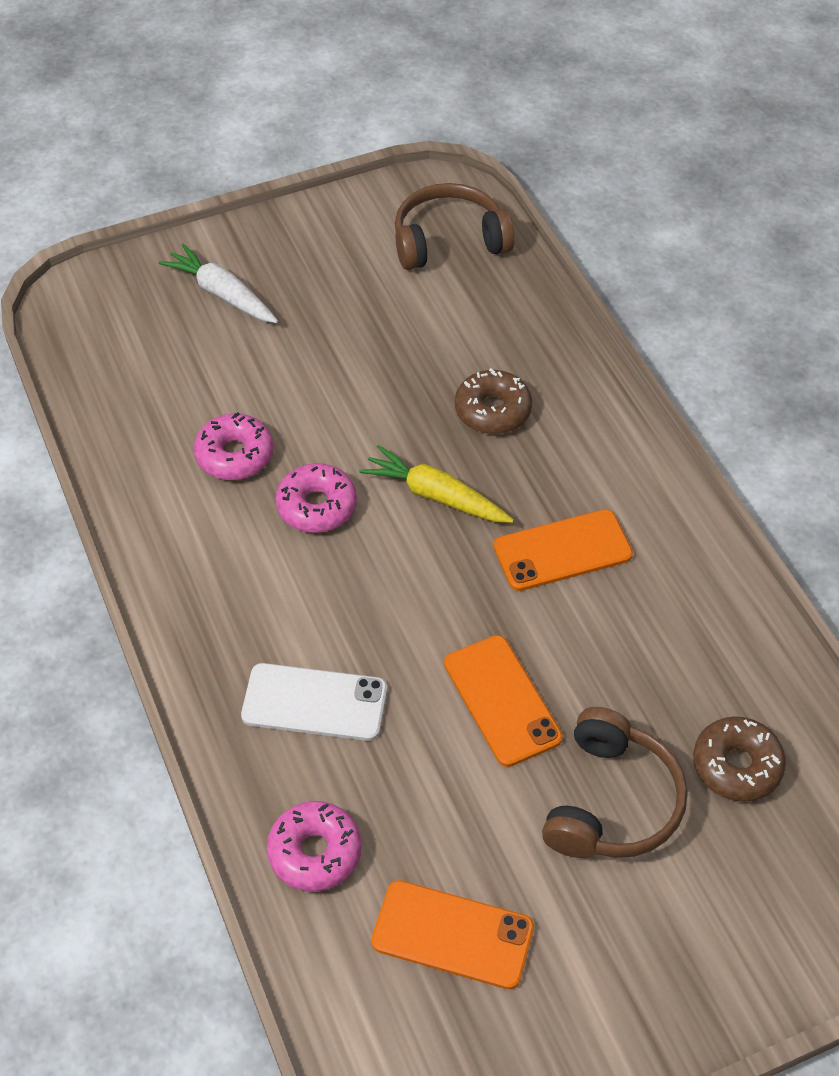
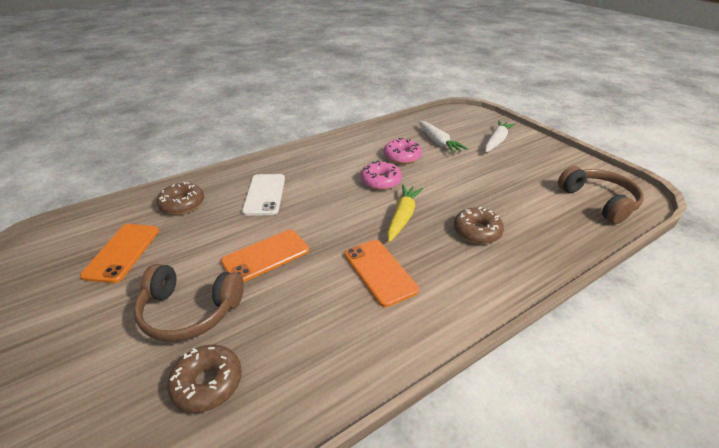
camera: 80 degrees right, 15 degrees down
(194, 383) = (438, 142): none -> white carrot
(315, 852) = (182, 204): pink donut -> brown donut

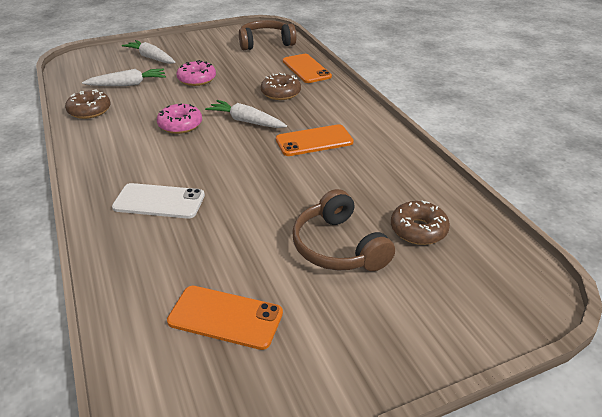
camera: 80 degrees left, 0 degrees up
(182, 204) = (140, 272): brown donut -> brown donut (89, 111)
(190, 311) = (338, 247): brown headphones -> brown headphones turned 135 degrees clockwise
(266, 256) = (273, 200): orange phone -> orange phone (306, 69)
(402, 157) = (141, 107): pink donut -> pink donut (197, 79)
(402, 217) = (246, 121): yellow carrot -> white carrot

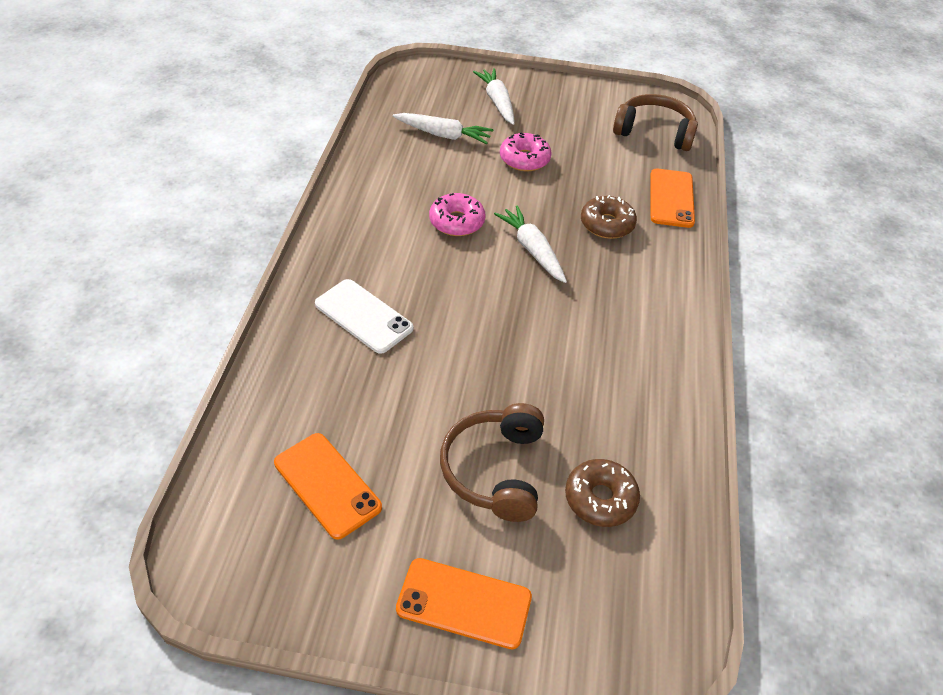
camera: 30 degrees right, 10 degrees up
(89, 111) = (379, 158): brown donut -> none
(314, 141) = (587, 316): orange phone -> orange phone (464, 603)

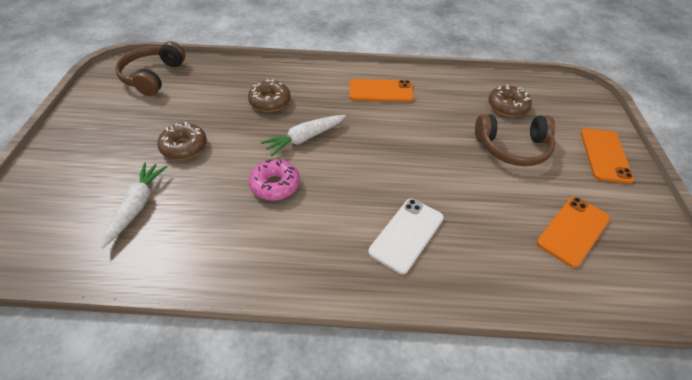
camera: 95 degrees left, 0 degrees up
(497, 102) = (84, 169): white carrot -> none
(524, 159) = (184, 147): pink donut -> brown donut
(671, 198) = (238, 72): orange phone -> orange phone (381, 91)

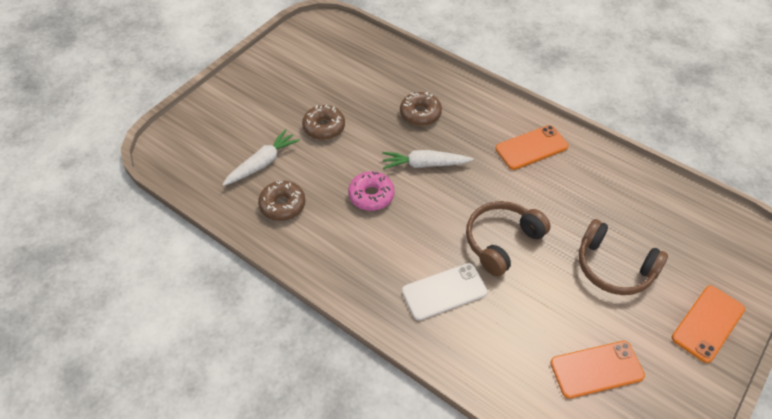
camera: 35 degrees right, 5 degrees up
(153, 76) = (339, 45): brown headphones -> brown headphones (502, 241)
(381, 91) = (531, 147): orange phone -> orange phone turned 60 degrees counterclockwise
(507, 106) = (651, 223): brown donut -> brown donut (282, 205)

